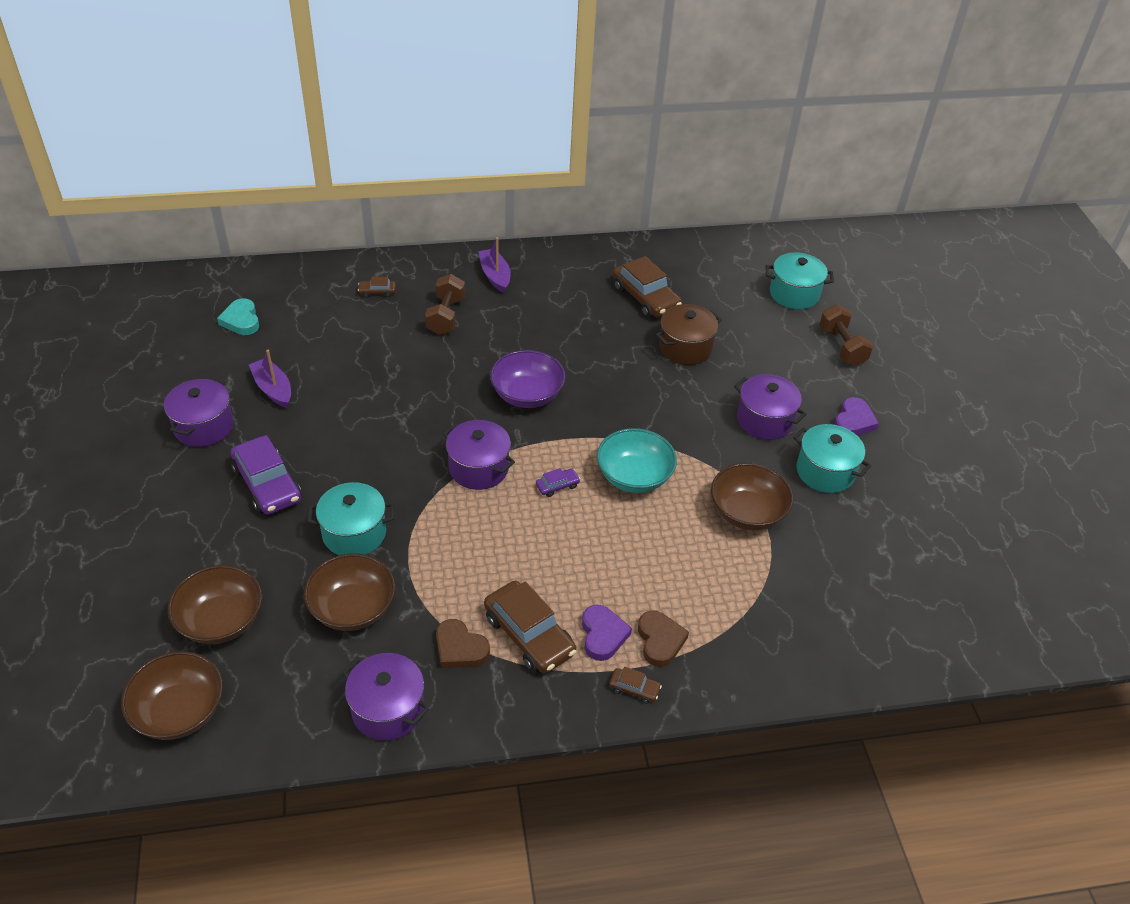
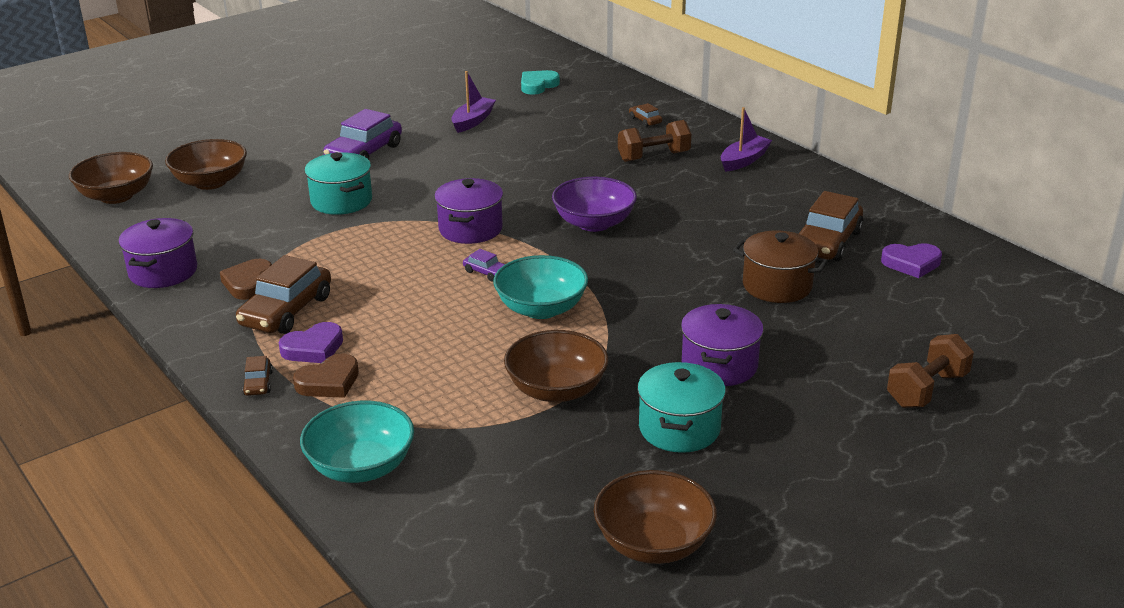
camera: 65 degrees right, 15 degrees down
(203, 426) = (403, 112): purple pot -> none
(352, 608) = (259, 226): brown bowl -> brown bowl (653, 543)
(785, 657) = (361, 467): none -> turquoise bowl
(794, 294) = (979, 331): turquoise pot -> none
(853, 421) = (795, 430): purple heart -> purple heart (911, 263)

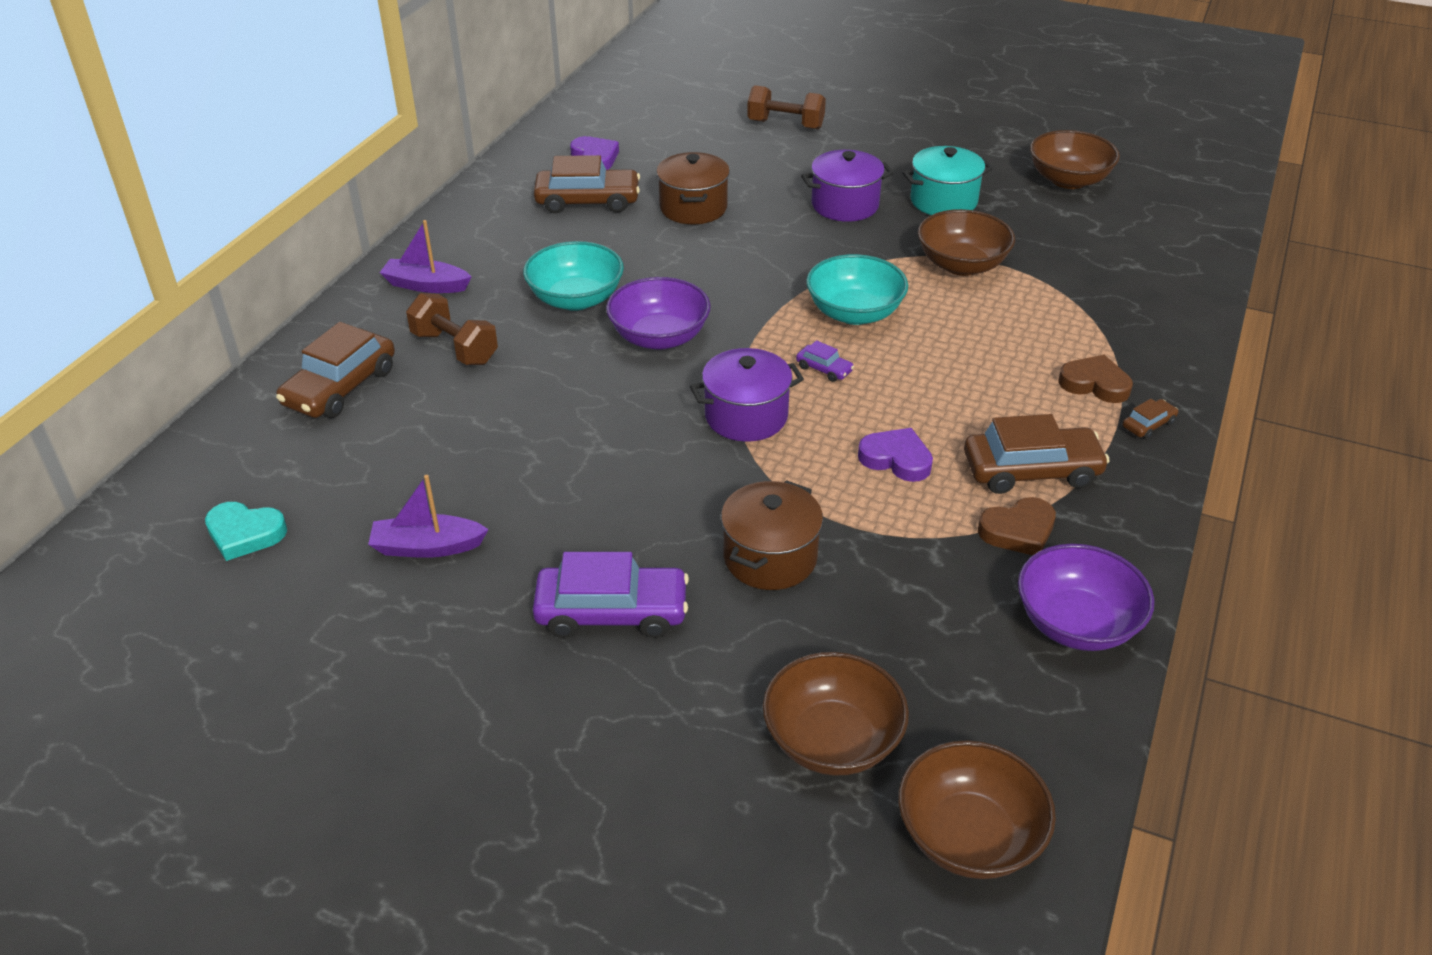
camera: 120 degrees left, 10 degrees up
(163, 272) = (1076, 623): purple pot -> purple bowl
(313, 348) = (1064, 418): purple heart -> purple heart (896, 459)
(341, 201) = (770, 557): turquoise pot -> brown pot
(361, 467) = (1161, 317): turquoise bowl -> turquoise bowl (576, 299)
(486, 272) = (824, 369): purple car -> purple car turned 120 degrees clockwise
(645, 120) = (340, 387): brown car -> brown car, size x2.16

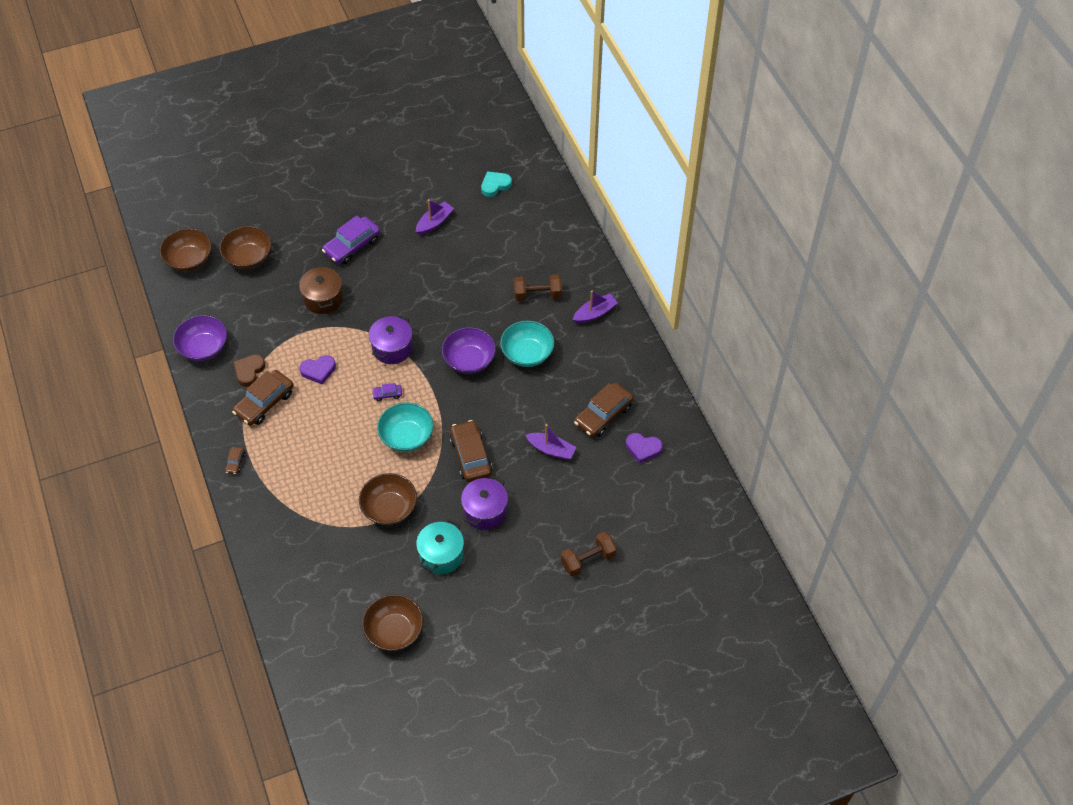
camera: 135 degrees right, 15 degrees up
(340, 387) = (550, 249): brown car -> brown car (470, 456)
(693, 208) = (551, 450): brown pot -> purple boat
(1095, 384) = (272, 471): brown heart -> none

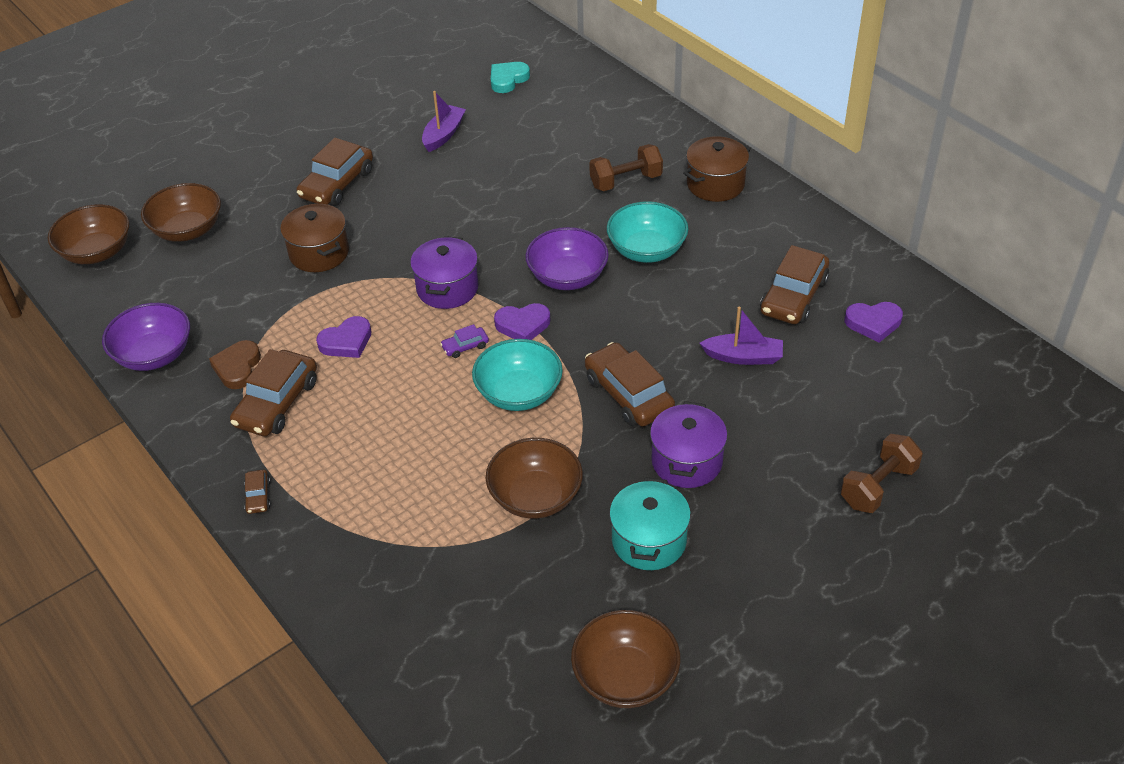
camera: 15 degrees left, 10 degrees down
(352, 246) = (337, 184): purple car -> brown car
(427, 389) = (523, 325): none -> purple heart
(595, 313) = (715, 184): purple boat -> brown pot

